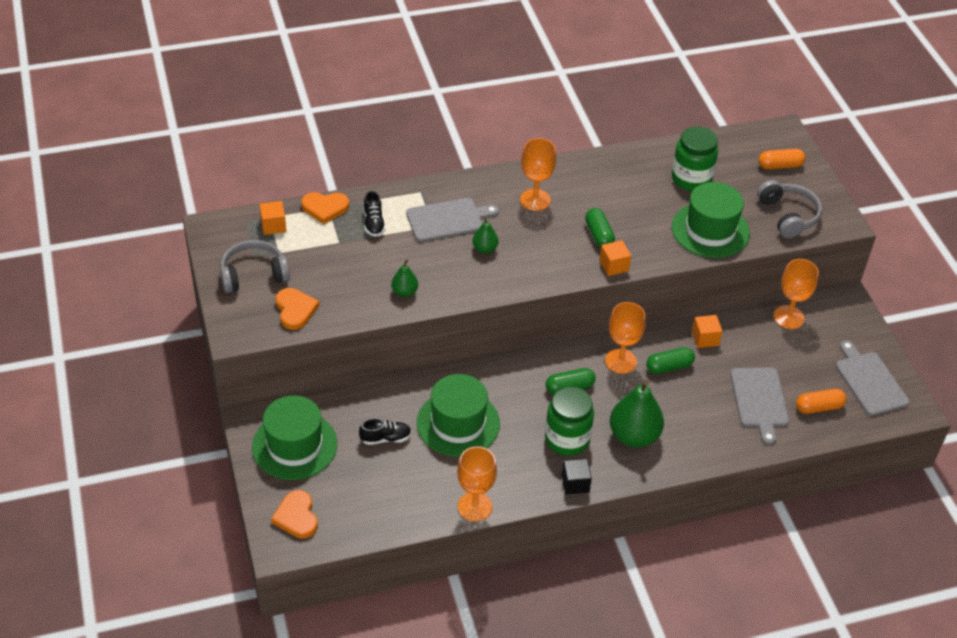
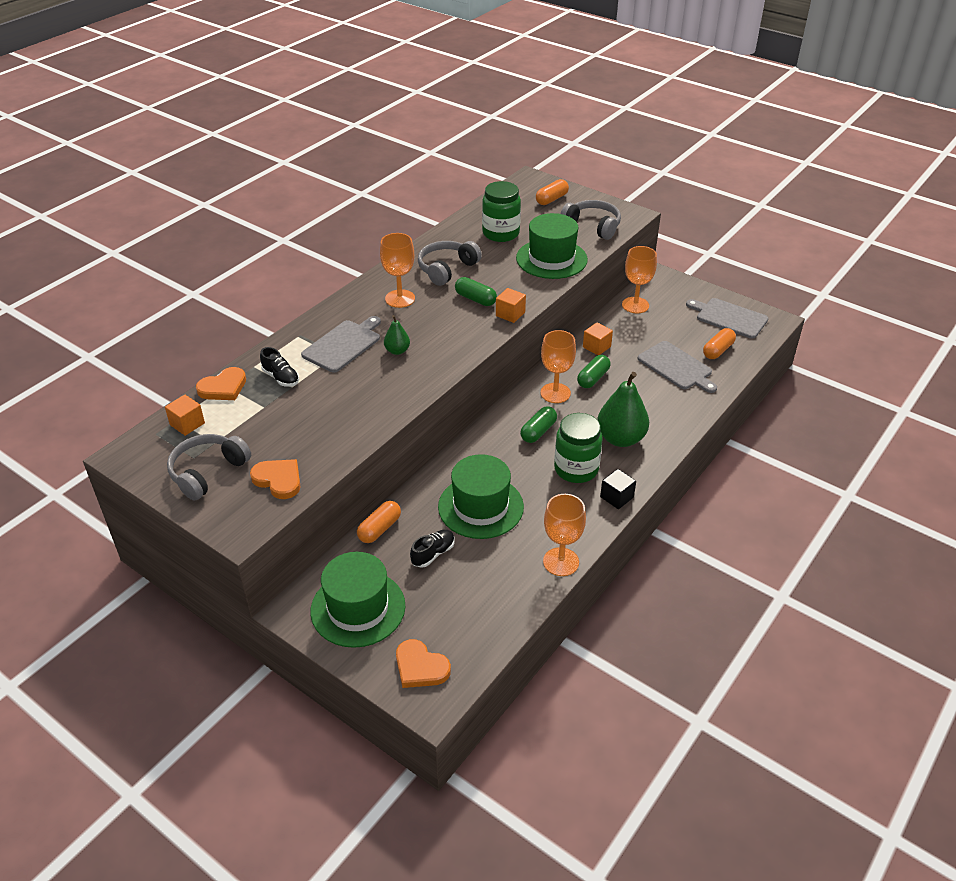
camera: 35 degrees left, 5 degrees down
(365, 394) = (379, 529): none -> orange capsule
(404, 292) = (364, 415): green pear -> none
(604, 191) = (447, 269): none -> grey headphones

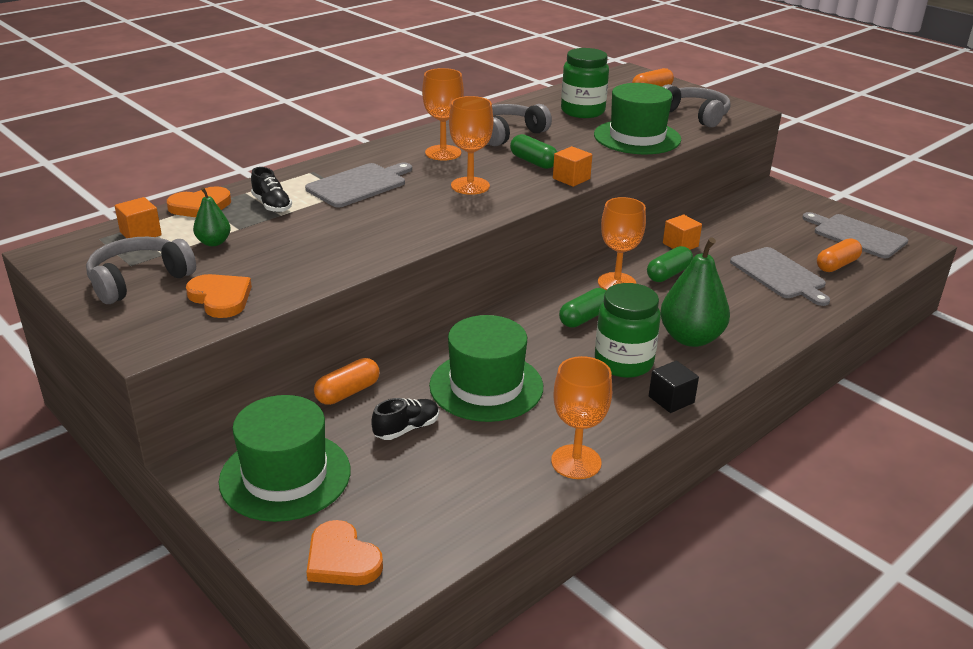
camera: 10 degrees right, 10 degrees down
(397, 351) = (421, 196): green pear -> green pear (214, 242)
(635, 305) = (738, 212): orange goblet -> orange goblet (470, 186)

